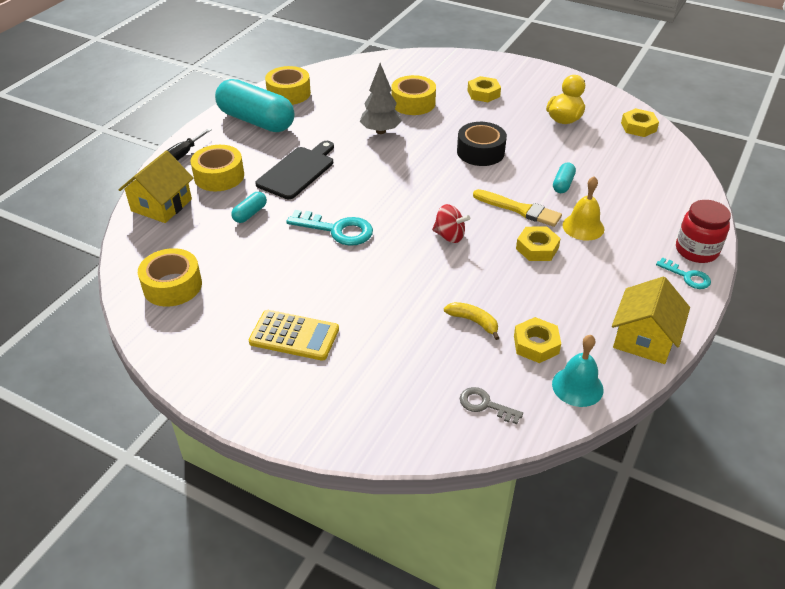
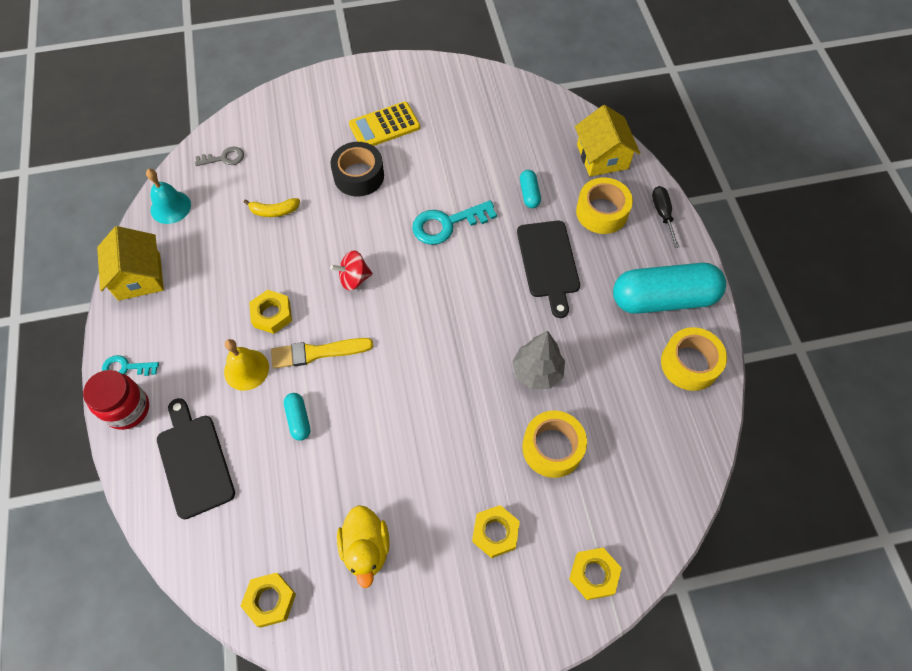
camera: 140 degrees right, 20 degrees up
(172, 286) = (503, 107): yellow tape -> none
(480, 152) = (413, 412): black tape -> black tape (359, 176)
(536, 344) = (217, 221): yellow nut -> yellow nut (593, 574)
(655, 199) = (194, 461): none -> black cutting board

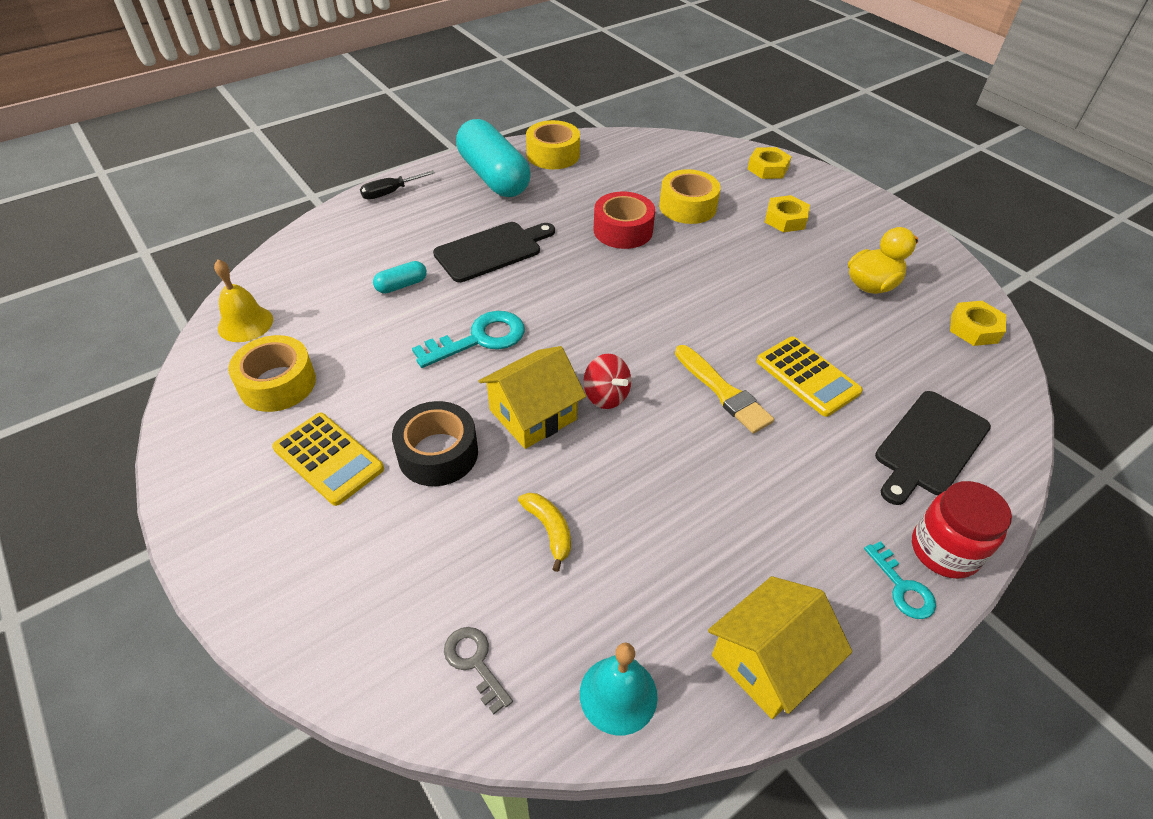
camera: 115 degrees left, 15 degrees down
(246, 369) = (794, 449): yellow bell -> yellow bell (245, 323)
(272, 314) = (708, 456): yellow nut -> none
(298, 419) = (807, 376): turquoise capsule -> yellow calculator
(447, 224) = (479, 339): turquoise key -> turquoise key turned 75 degrees counterclockwise
(537, 372) = (623, 230): grey tree -> red tape
(602, 156) = (322, 244): yellow house -> yellow house (533, 415)
(602, 212) = (405, 230): yellow tape -> yellow tape (277, 383)

